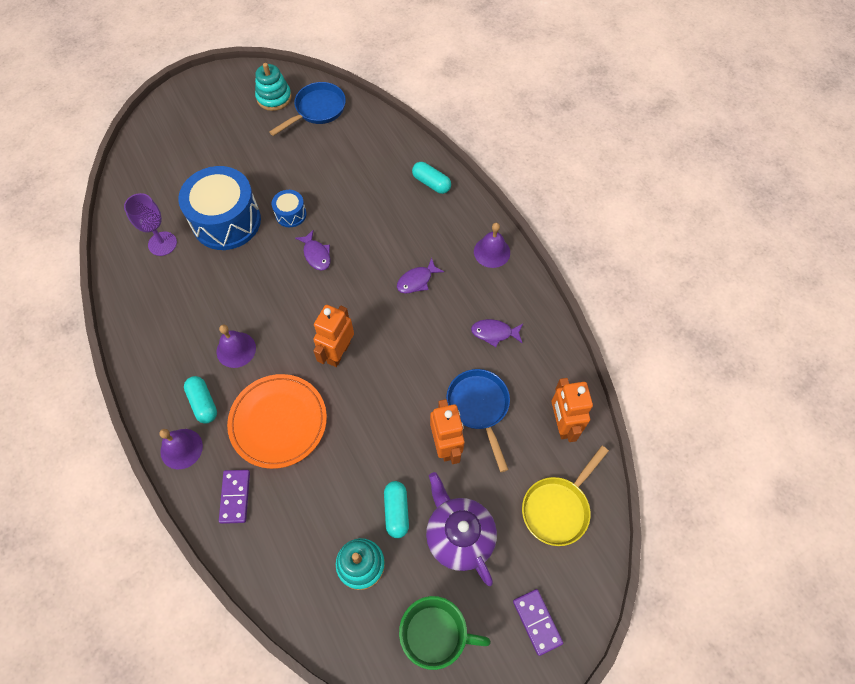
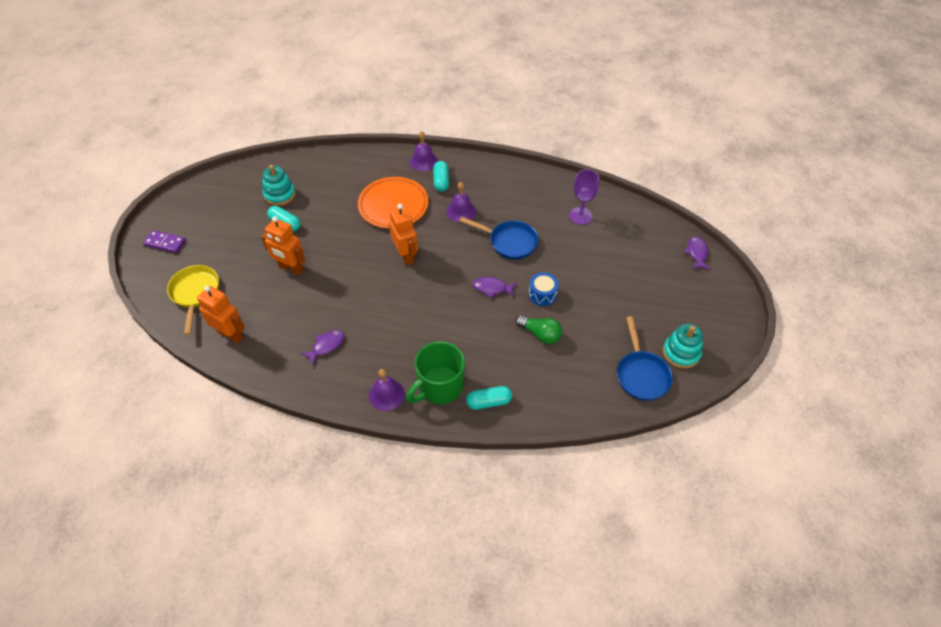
camera: 130 degrees right, 10 degrees down
(203, 403) = (441, 181): turquoise capsule -> turquoise capsule turned 75 degrees clockwise
(226, 221) = (569, 256): blue drum -> none
(235, 497) = (372, 168): purple domino -> none
(336, 190) = (540, 334): none -> green light bulb
(417, 280) = (412, 330): purple fish -> purple fish (696, 253)
(435, 635) = (214, 201): green mug -> green mug (439, 387)
(459, 536) = (241, 240): purple teapot -> none
(479, 407) = (291, 300): blue pan -> blue pan (509, 242)

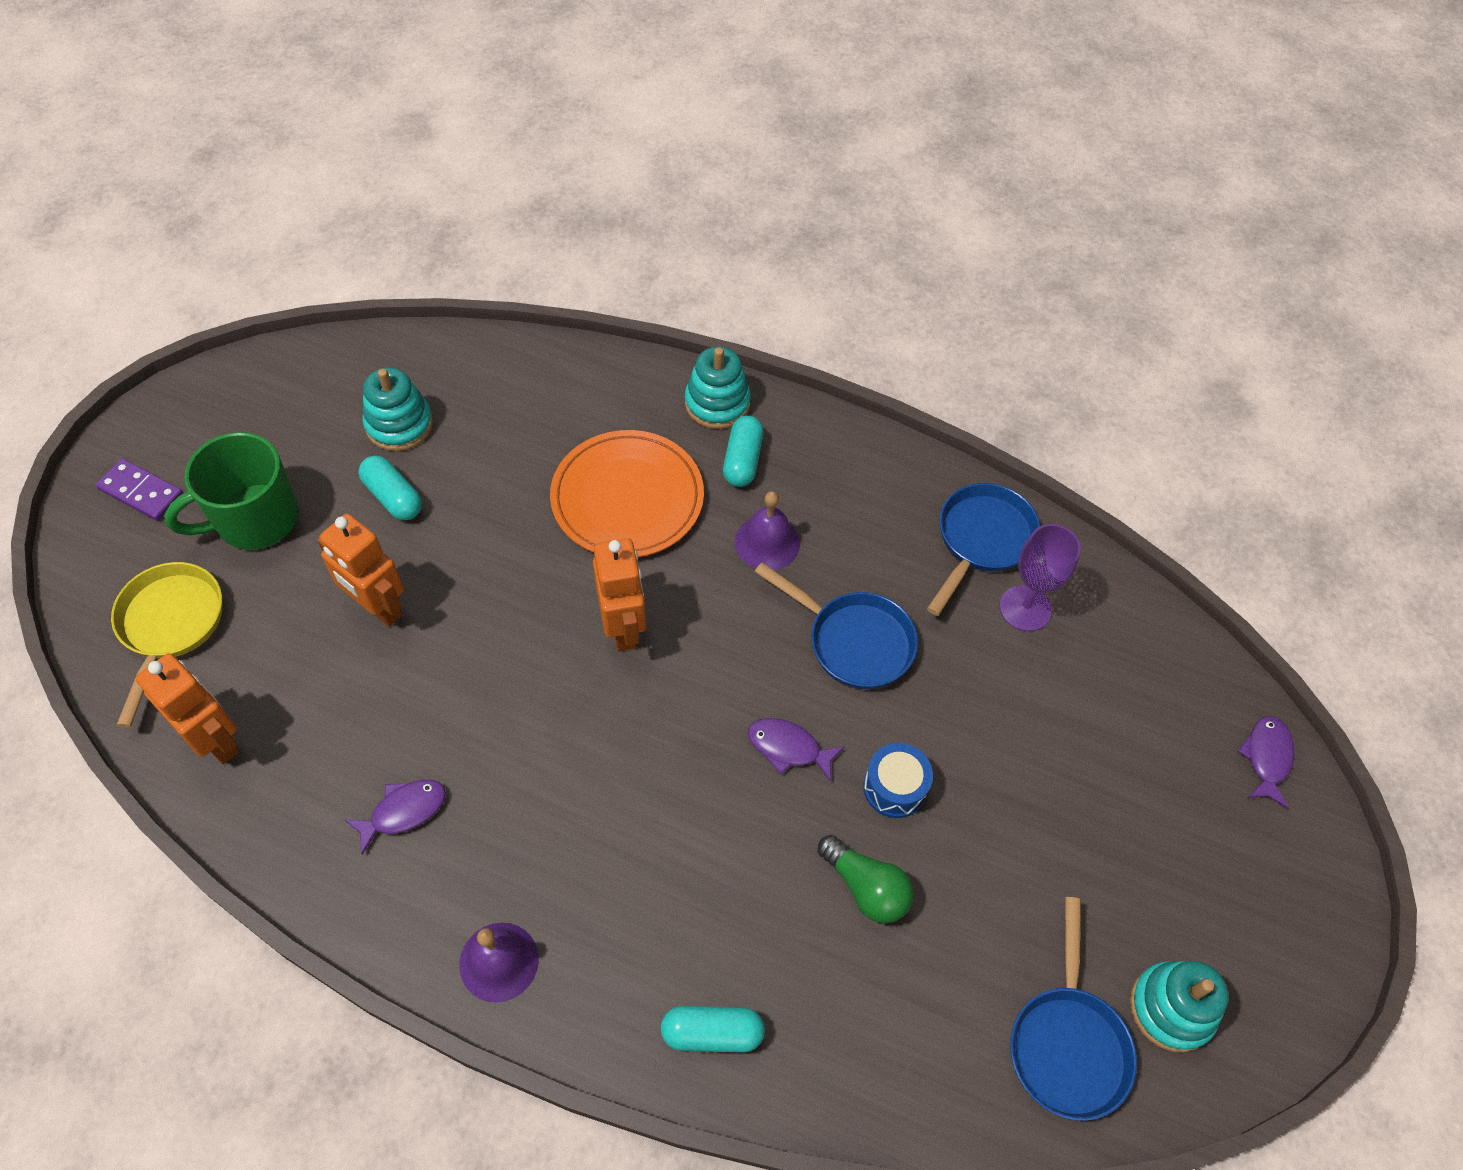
camera: 10 degrees right, 5 degrees up
(423, 161) = (717, 403): purple bell -> turquoise stacking toy
(439, 387) = (615, 969): green mug -> green mug (255, 519)
(555, 194) = (981, 541): none -> blue pan

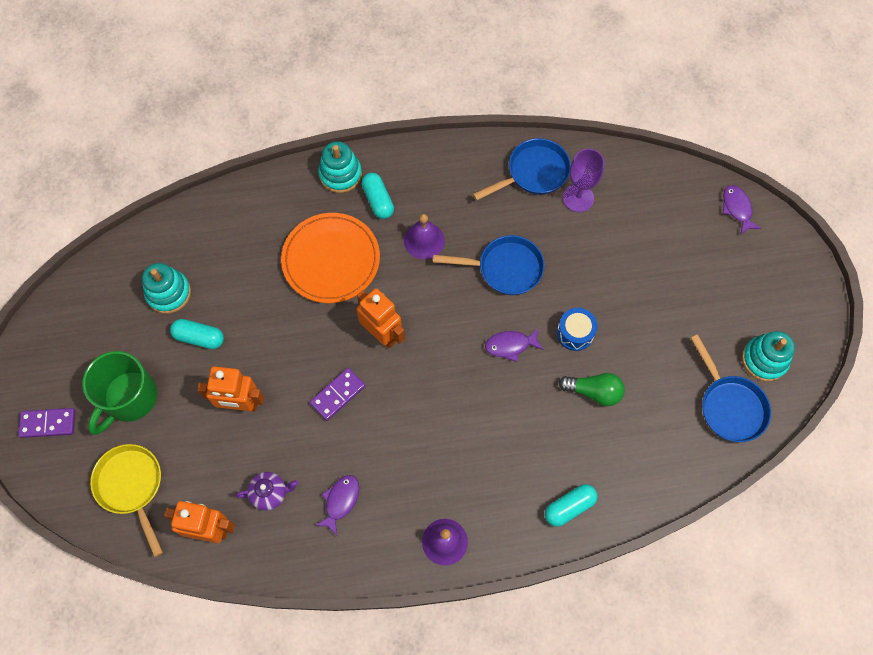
camera: 30 degrees left, 10 degrees up
(324, 742) = (270, 493): none -> purple teapot
(507, 670) = (337, 394): none -> purple domino
(981, 541) = (533, 173): blue pan -> blue pan turned 60 degrees clockwise

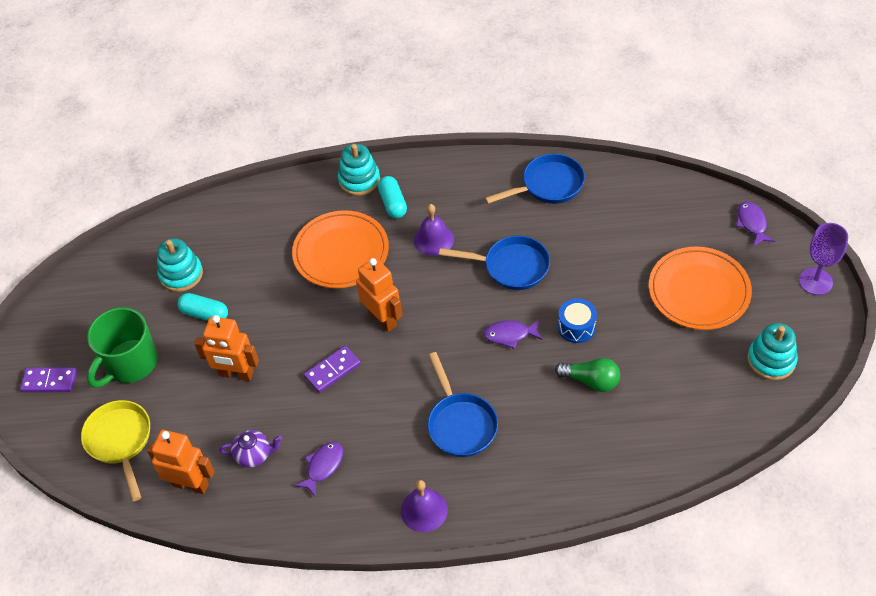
camera: 10 degrees right, 15 degrees down
(569, 507) = (555, 485): turquoise capsule -> none
(578, 198) = (591, 208): purple goblet -> purple goblet (815, 281)
(690, 287) = (699, 291): none -> orange plate
(729, 406) = (731, 401): blue pan -> blue pan (460, 424)

